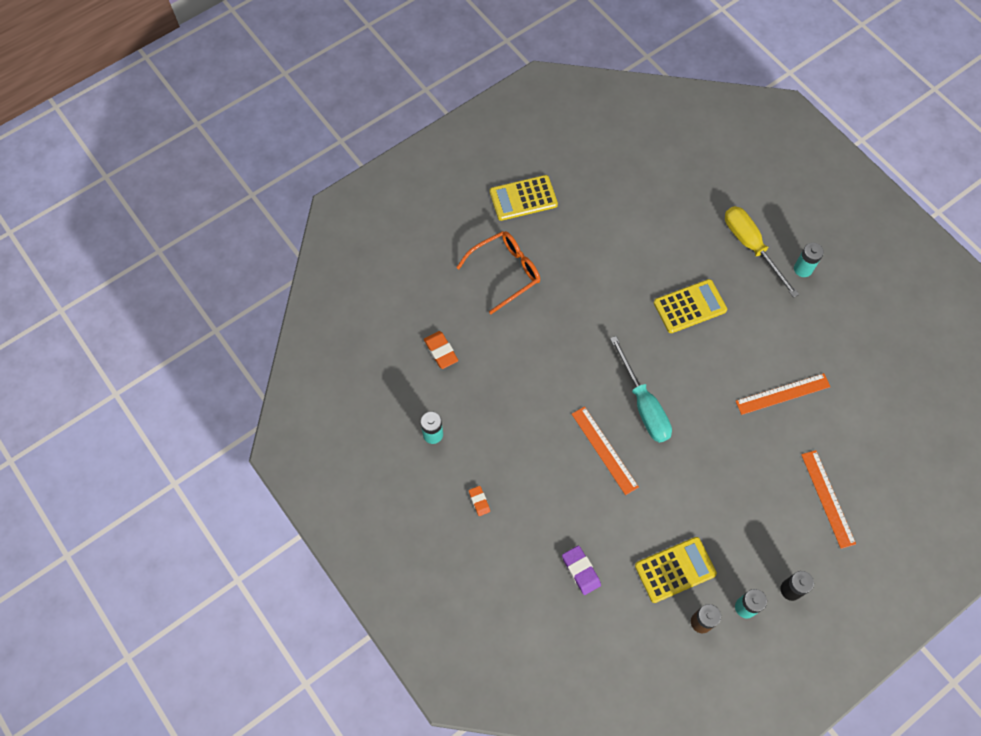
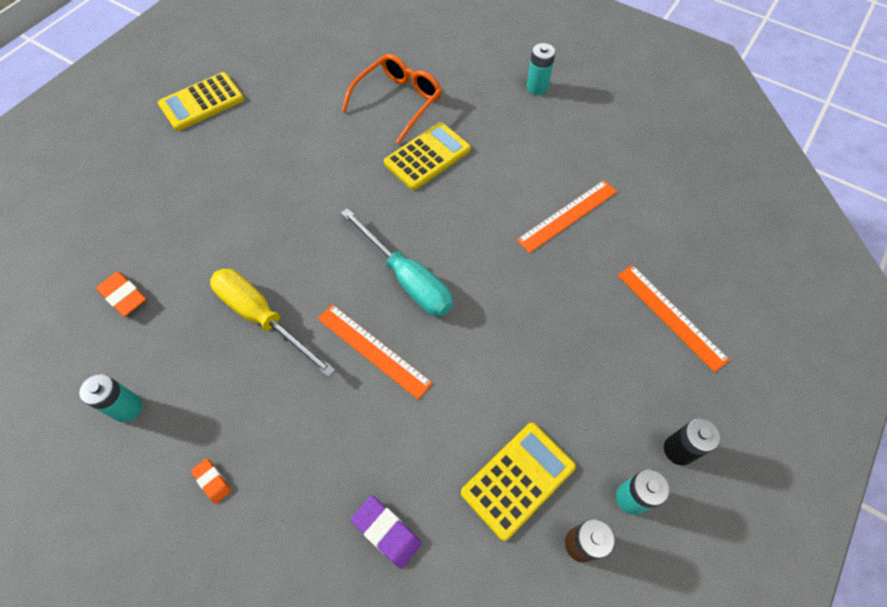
camera: 20 degrees left, 5 degrees down
(505, 272) = (195, 181): orange glasses -> orange glasses (398, 101)
(751, 247) = (474, 81): yellow screwdriver -> yellow screwdriver (262, 317)

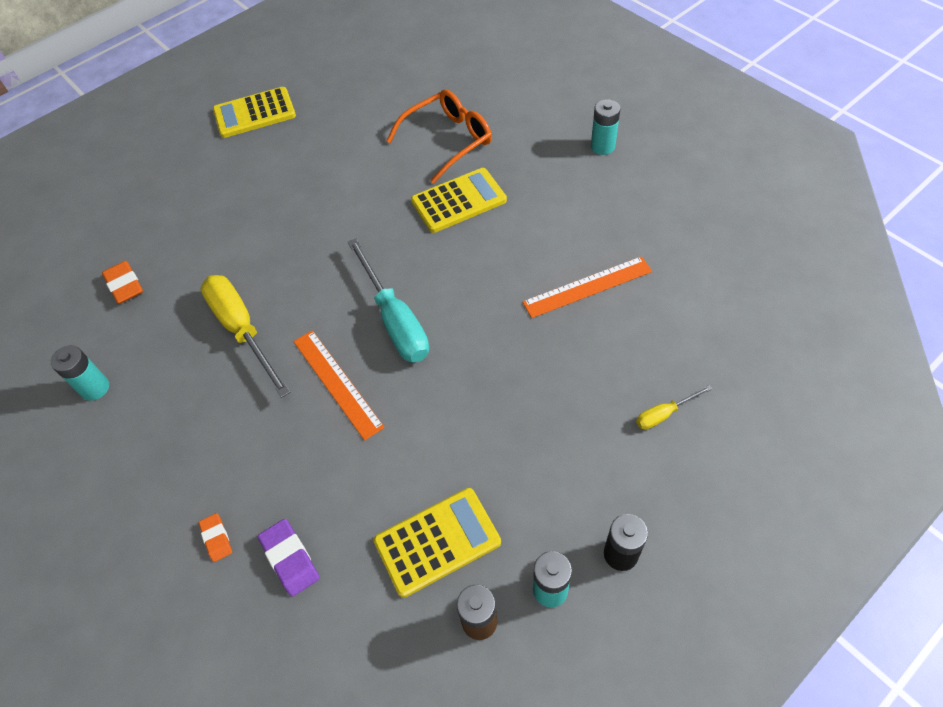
camera: 20 degrees right, 5 degrees down
(212, 481) = (147, 472): orange eraser -> orange eraser (216, 538)
(670, 316) = (664, 414): orange ruler -> yellow screwdriver

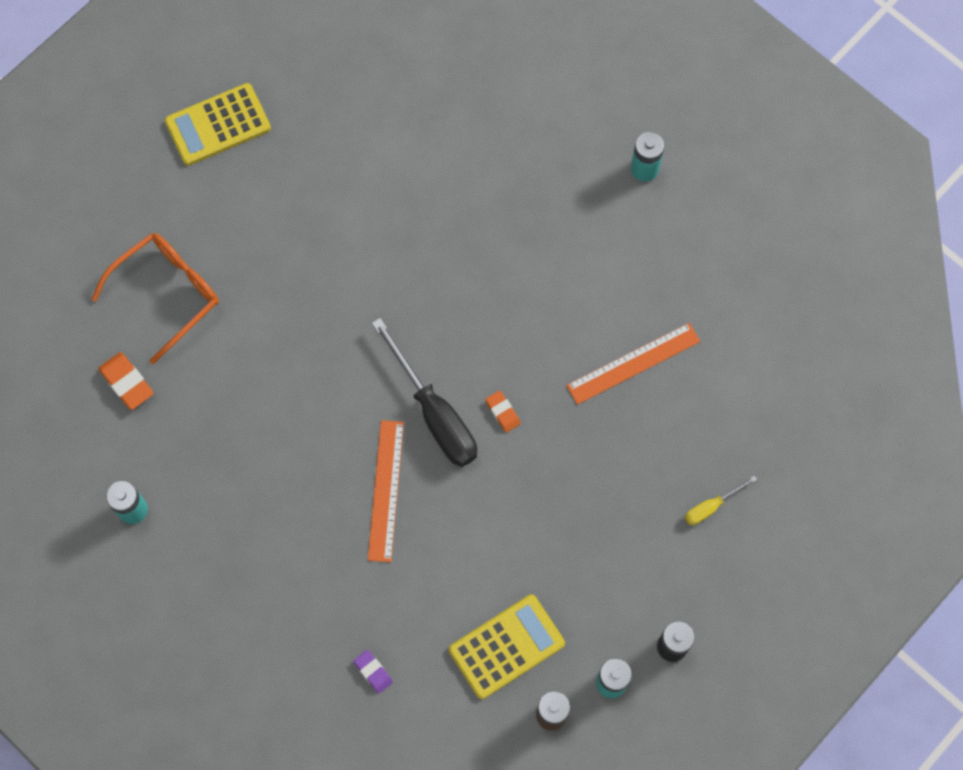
camera: 10 degrees left, 15 degrees up
(216, 538) = (300, 658): orange eraser -> orange eraser (502, 412)
(242, 330) = (273, 433): yellow screwdriver -> none
(290, 559) = (373, 672): purple eraser -> purple eraser, size x0.64
(337, 383) = (385, 490): orange ruler -> orange ruler turned 45 degrees clockwise
(395, 320) = (434, 413): turquoise screwdriver -> black screwdriver
(448, 140) = (463, 163): orange glasses -> orange glasses (168, 293)
(458, 201) = (485, 253): yellow calculator -> none

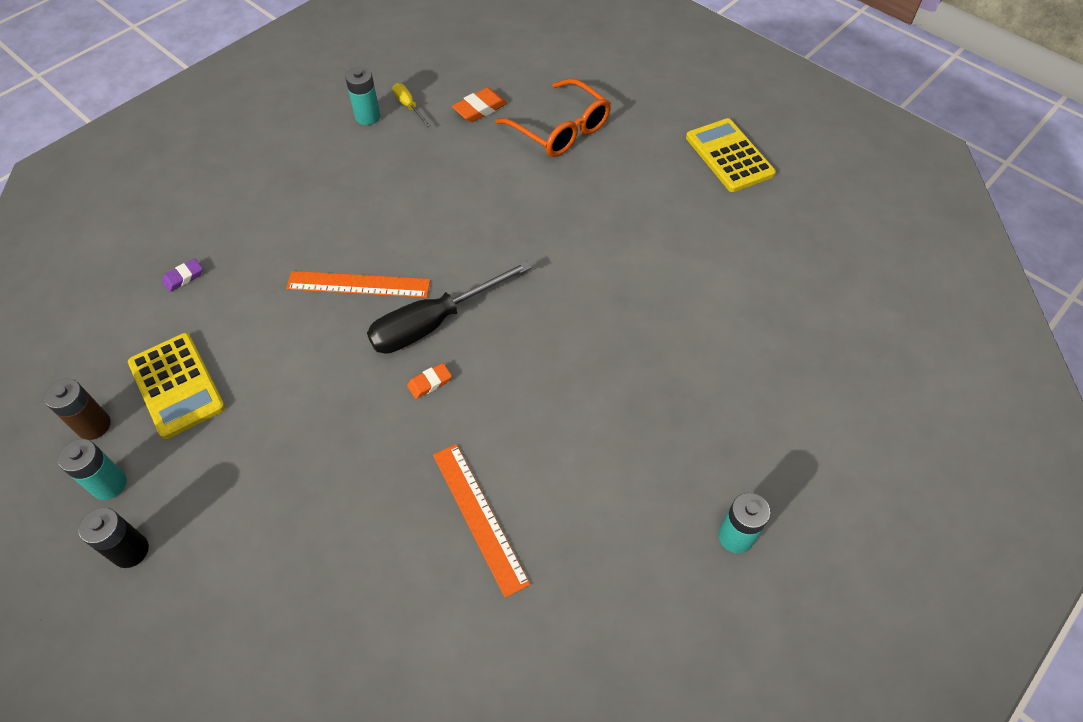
camera: 90 degrees right, 15 degrees down
(711, 506) = (289, 604): yellow screwdriver -> yellow screwdriver (409, 106)

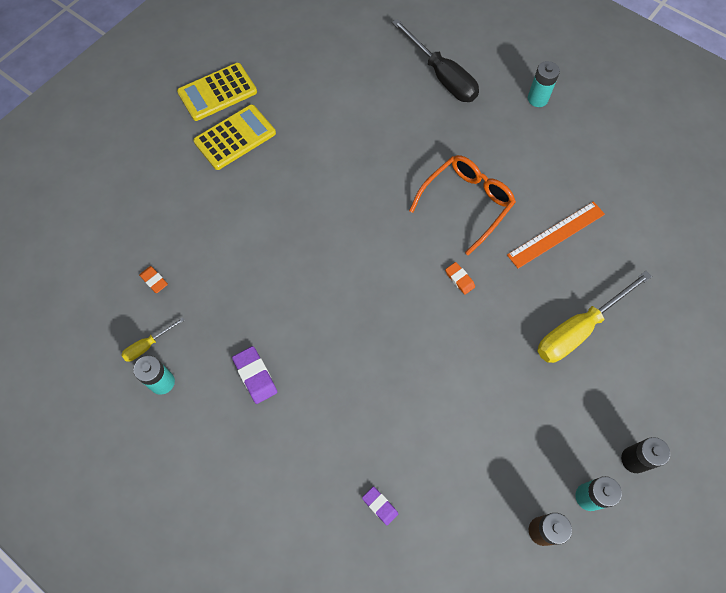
camera: 95 degrees left, 10 degrees up
(177, 385) = (492, 472): yellow calculator -> yellow calculator (235, 137)
(326, 518) = (579, 329): none -> yellow screwdriver
(354, 183) = (255, 376): none -> purple eraser
(358, 284) = (373, 348): orange ruler -> none
(434, 322) = (405, 284): black screwdriver -> black screwdriver (441, 76)
(480, 109) = (154, 280): orange eraser -> orange eraser, size x0.64
(561, 130) = (185, 211): orange glasses -> orange glasses (467, 203)

